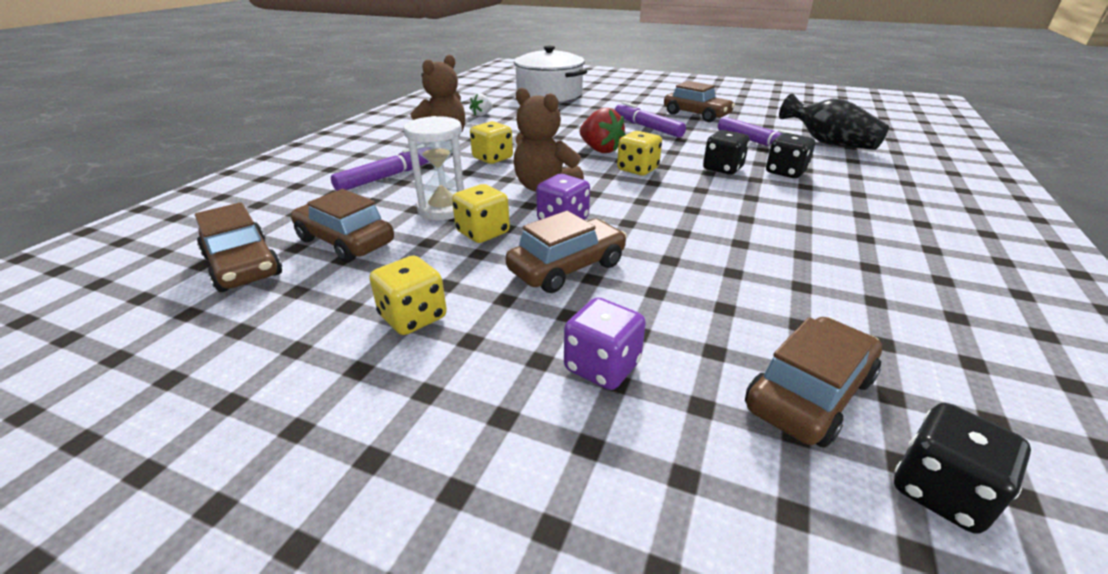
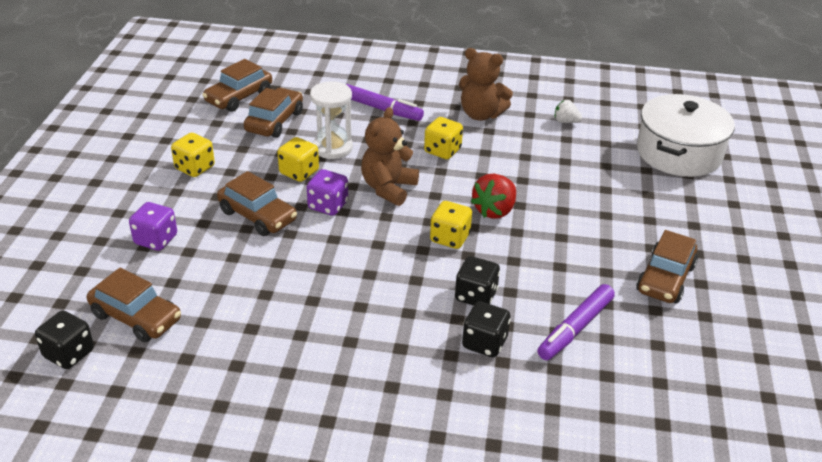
camera: 75 degrees right, 5 degrees up
(647, 127) = (588, 239): purple marker -> none
(828, 143) = (609, 395): black vase -> none

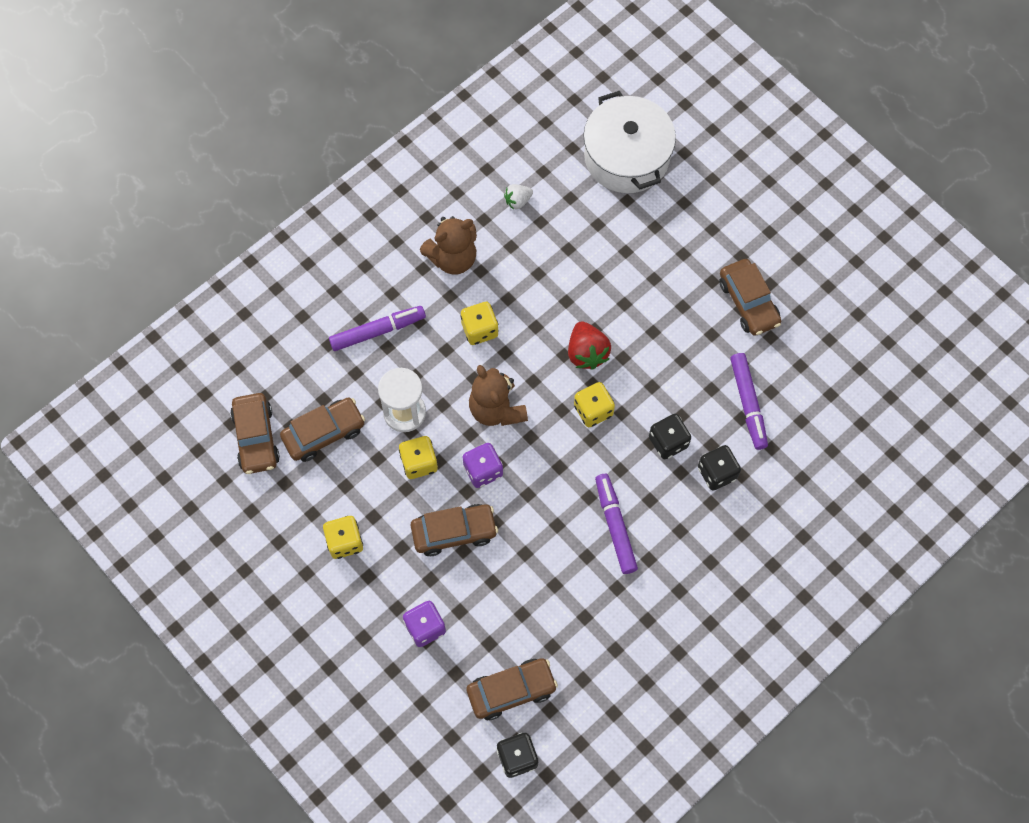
camera: 50 degrees left, 30 degrees up
(274, 121) = (324, 433): brown car -> brown car turned 90 degrees clockwise
(359, 303) = (615, 526): none -> purple marker

